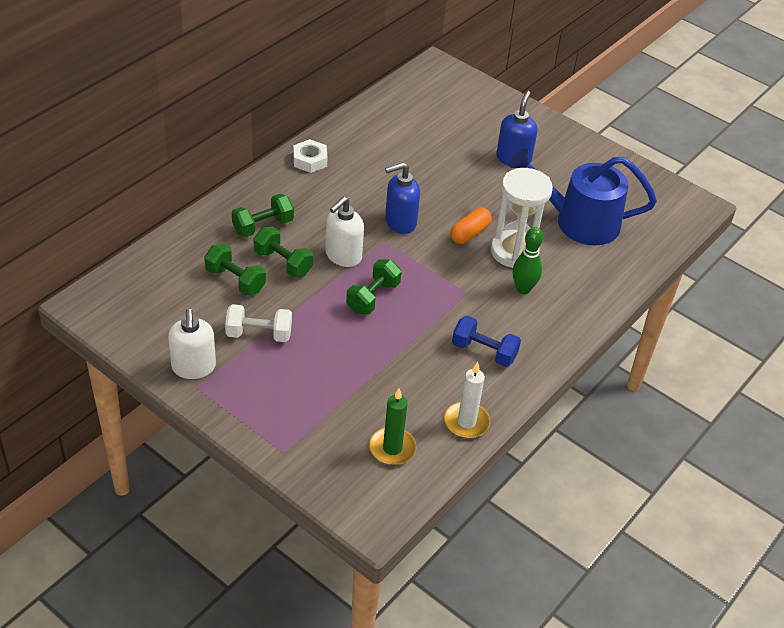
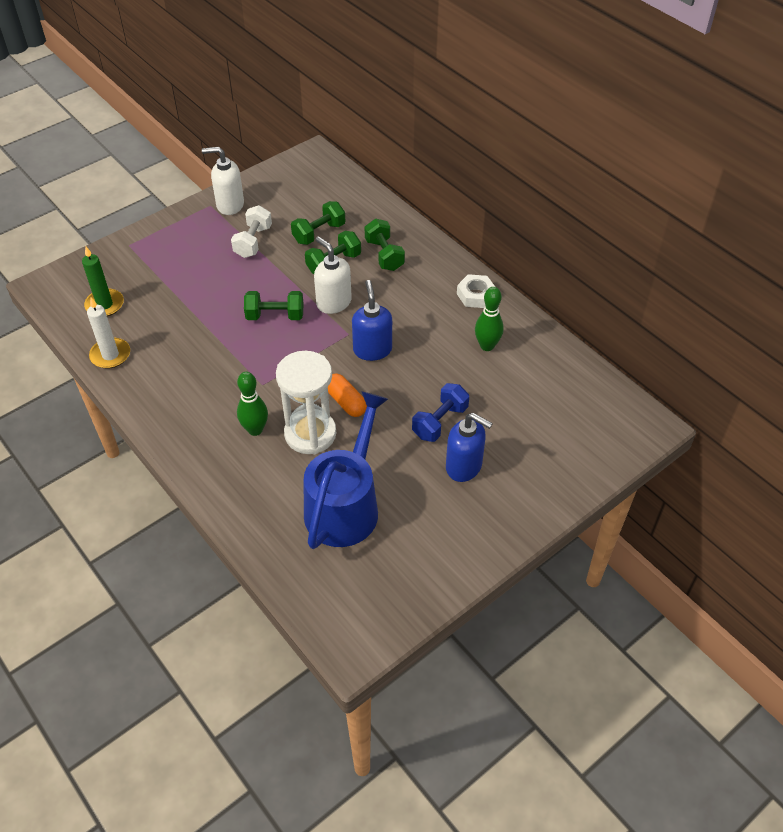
camera: 105 degrees right, 5 degrees up
(373, 297) = (275, 316): green dumbbell -> green dumbbell turned 45 degrees counterclockwise
(375, 151) = (487, 346): none -> green bowling pin
(484, 352) = (184, 382): blue dumbbell -> blue dumbbell (440, 422)

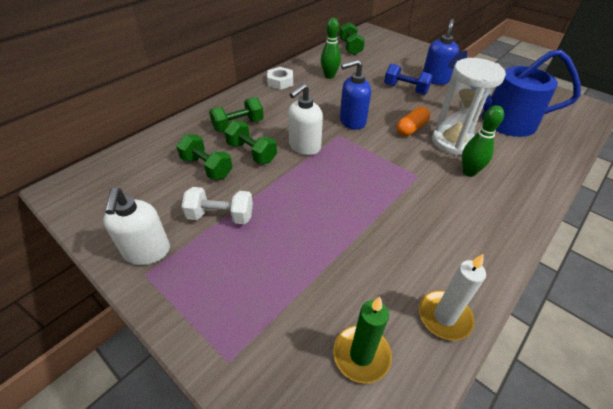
camera: 100 degrees left, 5 degrees down
(275, 316) = (331, 181): green dumbbell -> green dumbbell (350, 47)

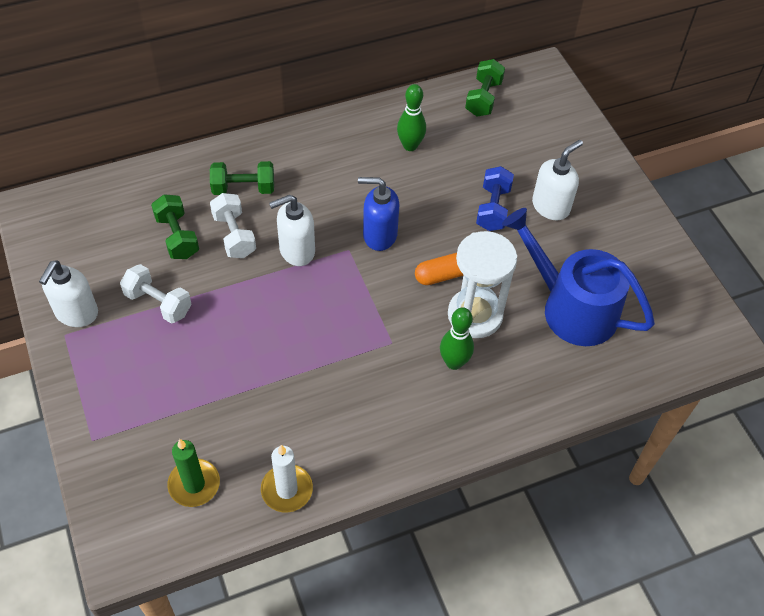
camera: 25 degrees right, 10 degrees up
(251, 152) = (234, 235): green dumbbell -> white dumbbell
(280, 82) = (338, 133): white nut -> none
(405, 89) = (493, 208): blue dumbbell -> blue dumbbell turned 45 degrees clockwise
(435, 79) = (551, 206): blue soap dispenser -> white soap dispenser

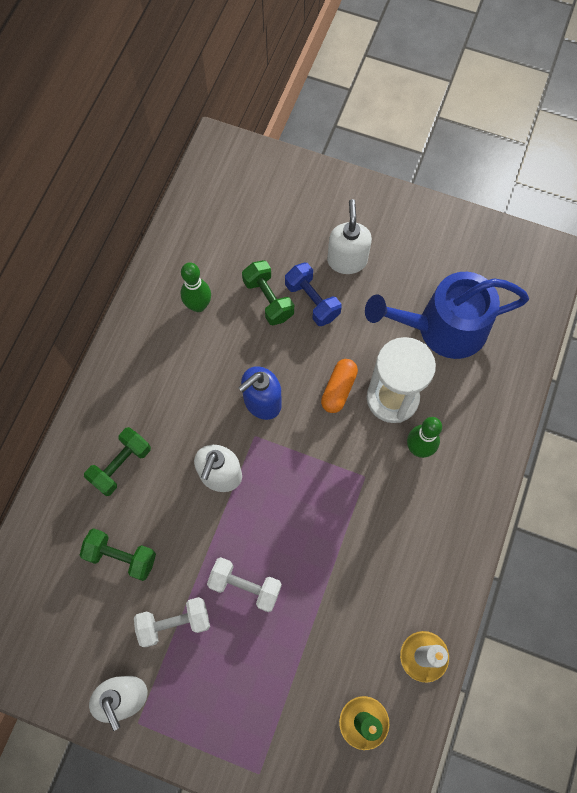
camera: 45 degrees left, 15 degrees up
(234, 235) = (162, 510): white dumbbell -> white dumbbell (245, 586)
(483, 98) = (204, 212): green dumbbell -> green dumbbell (268, 299)

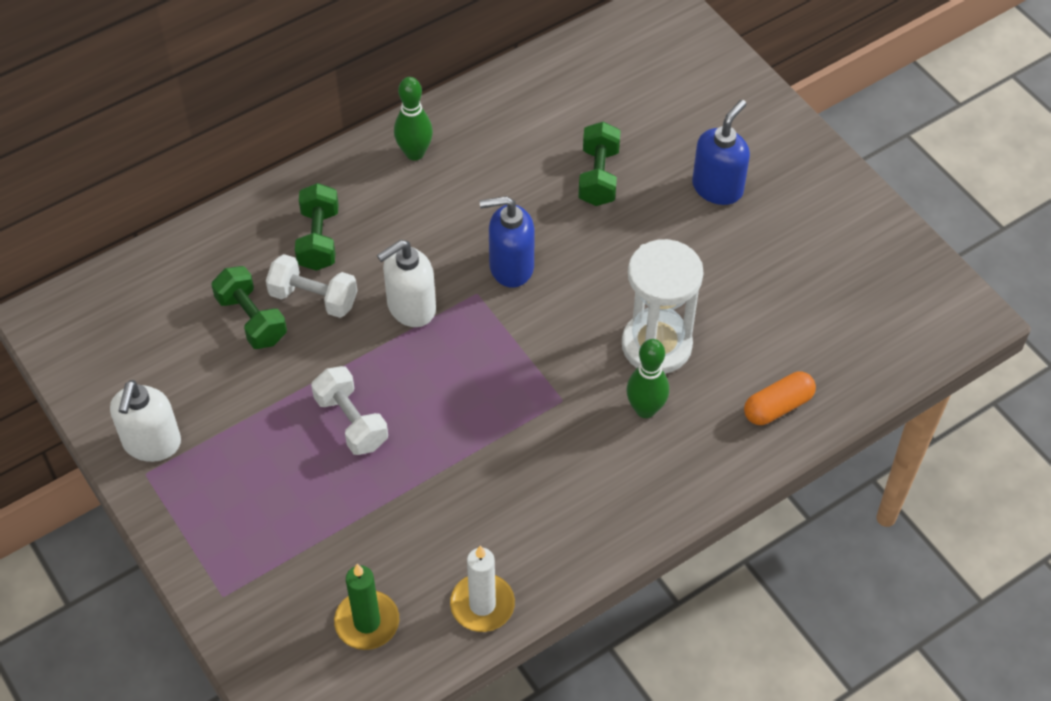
camera: 35 degrees right, 15 degrees down
(121, 465) = (319, 239): green dumbbell -> green dumbbell turned 75 degrees counterclockwise
(174, 623) = (253, 409): white dumbbell -> white dumbbell (313, 298)
(198, 305) = (519, 141): green bowling pin -> green bowling pin (414, 153)
(312, 301) = (645, 204): blue dumbbell -> none
(338, 389) = (604, 303): orange capsule -> orange capsule (778, 406)
(347, 260) = (717, 187): white soap dispenser -> blue soap dispenser
(443, 328) = (773, 312): blue watering can -> none

